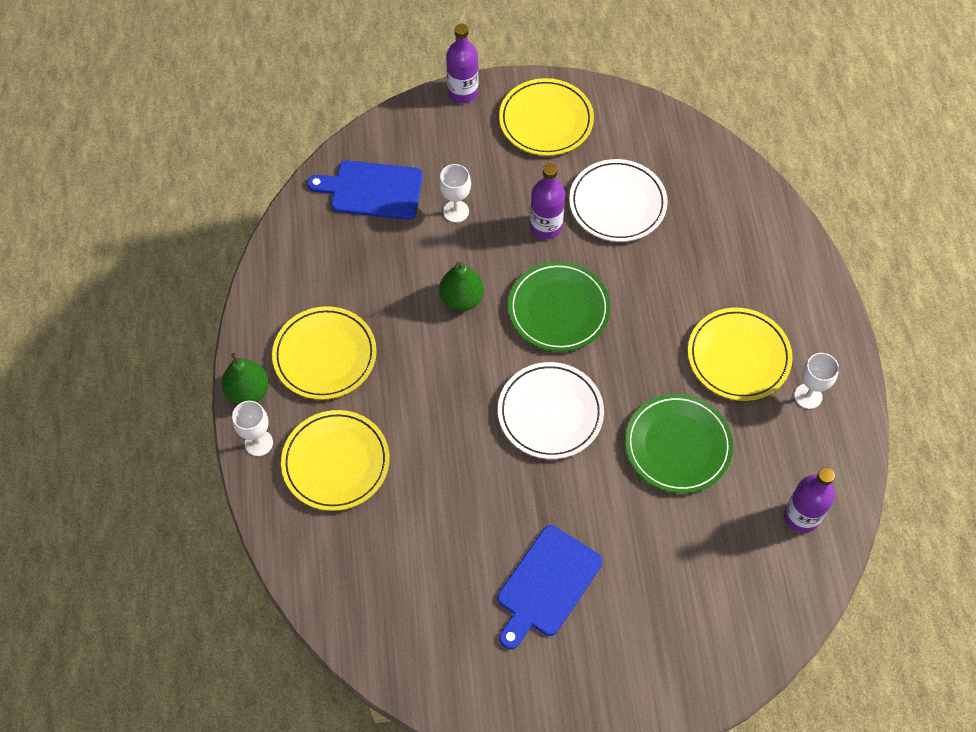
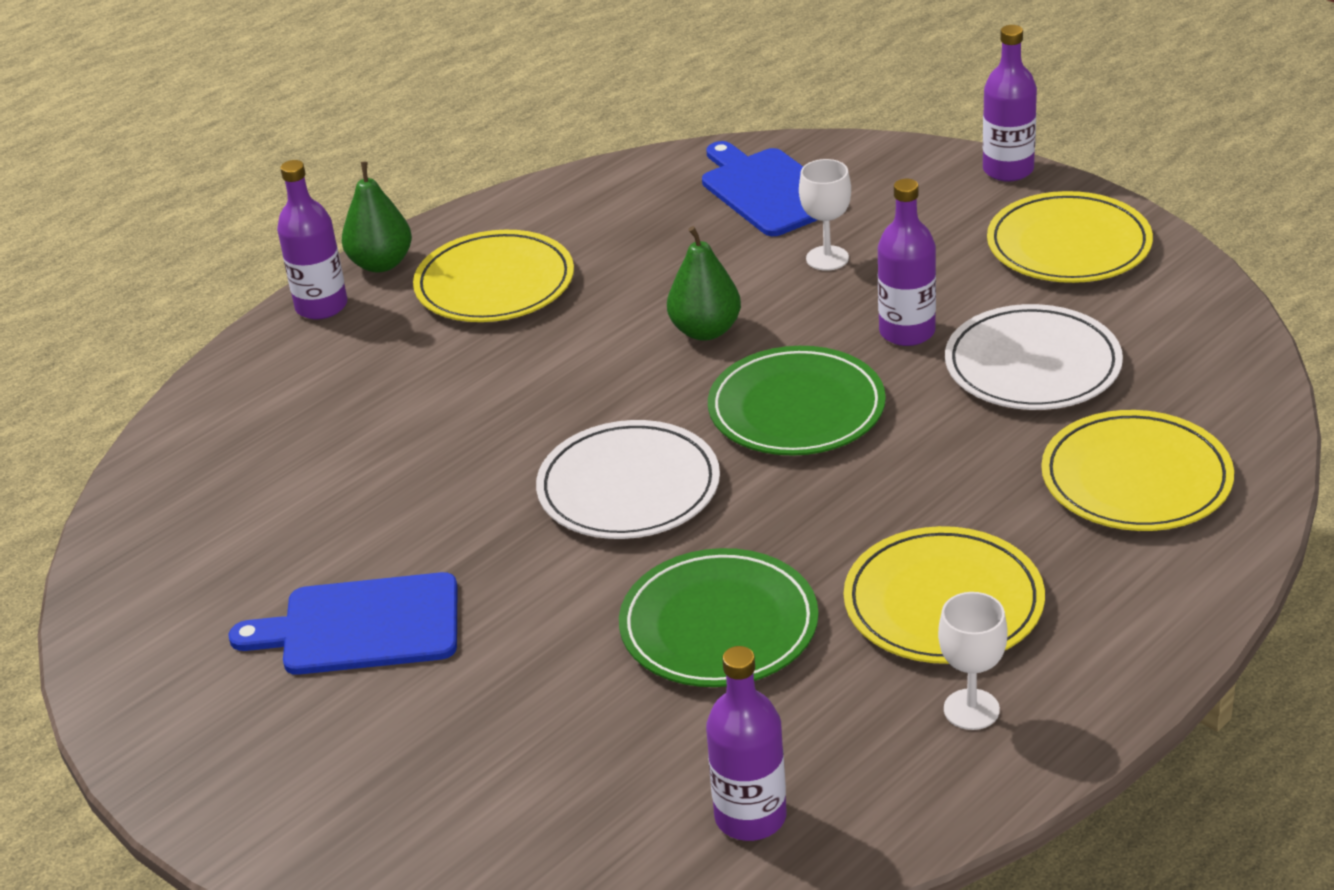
camera: 55 degrees right, 25 degrees down
(259, 443) = (321, 306): white goblet -> purple bottle
(336, 462) = (357, 370): yellow plate -> yellow plate (1136, 479)

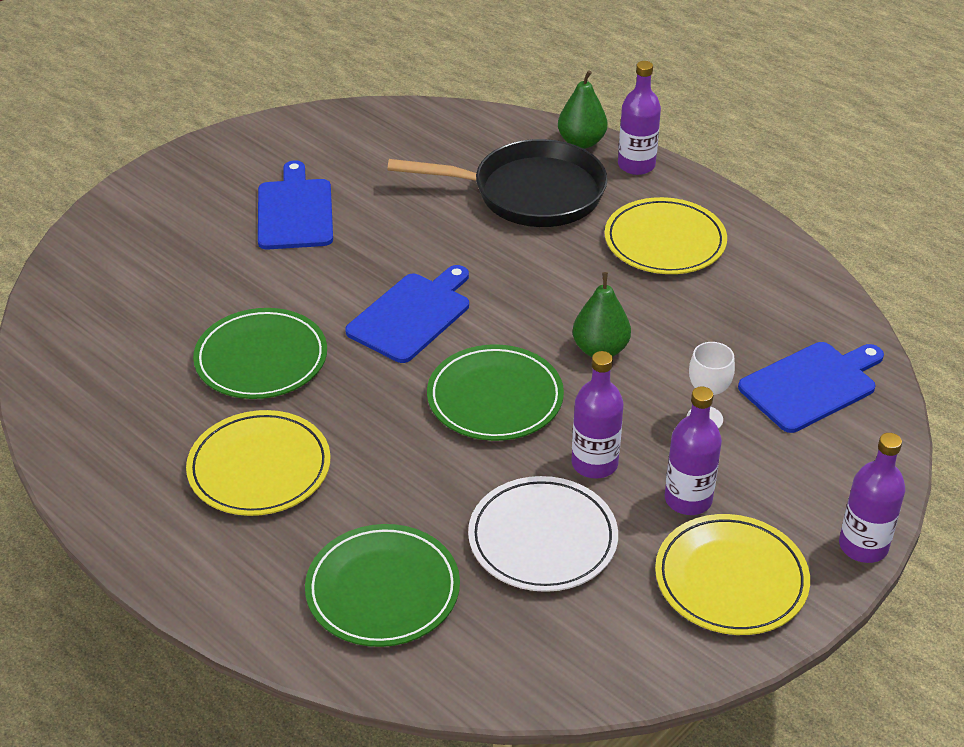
camera: 85 degrees right, 5 degrees up
(366, 395) = (529, 193): none -> black pan
(381, 263) = (691, 187): green pear -> green pear (581, 142)
(628, 487) = (412, 315): white plate -> blue cutting board
(750, 817) = (88, 373): purple bottle -> purple bottle (688, 499)
(971, 709) = (150, 476): white goblet -> none
(1136, 479) = (383, 590): yellow plate -> green plate

